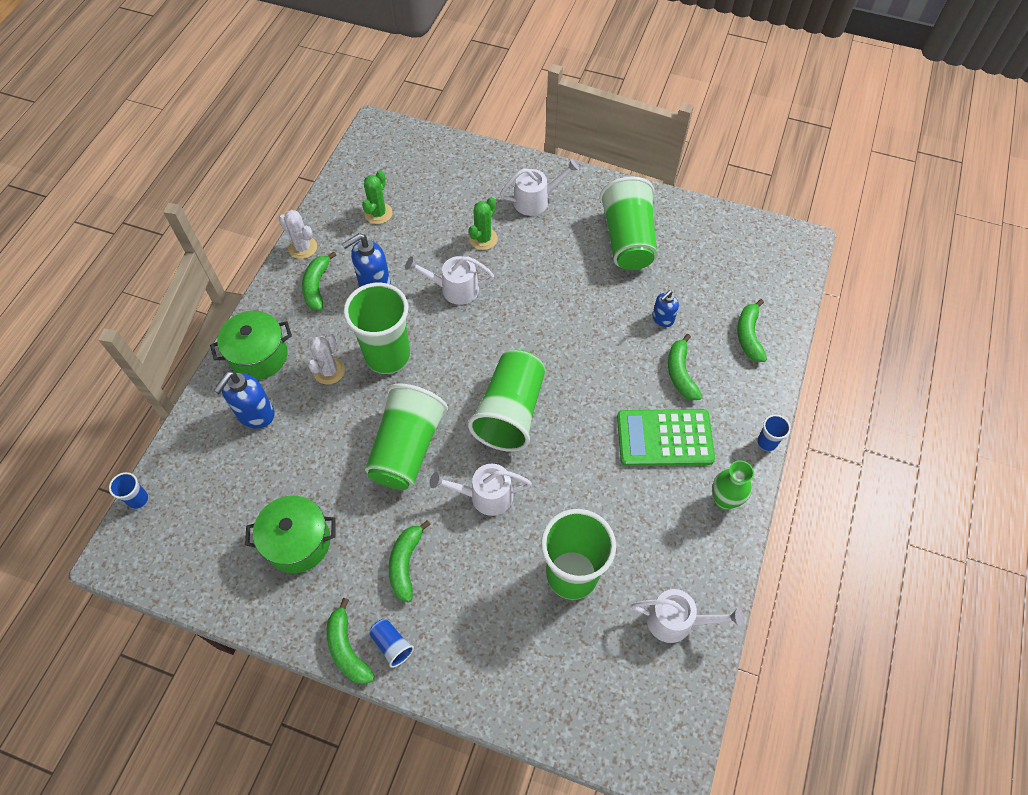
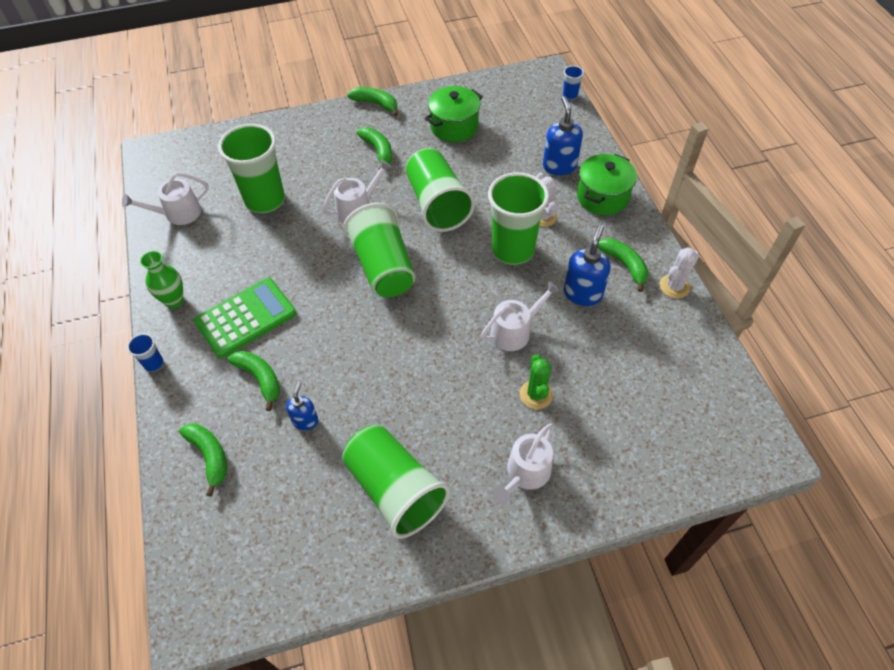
camera: 145 degrees right, 5 degrees down
(303, 248) = (674, 286): white cactus -> white cactus turned 45 degrees counterclockwise
(378, 213) = (653, 357): green cactus -> none
(392, 645) = (352, 117): blue cup -> none

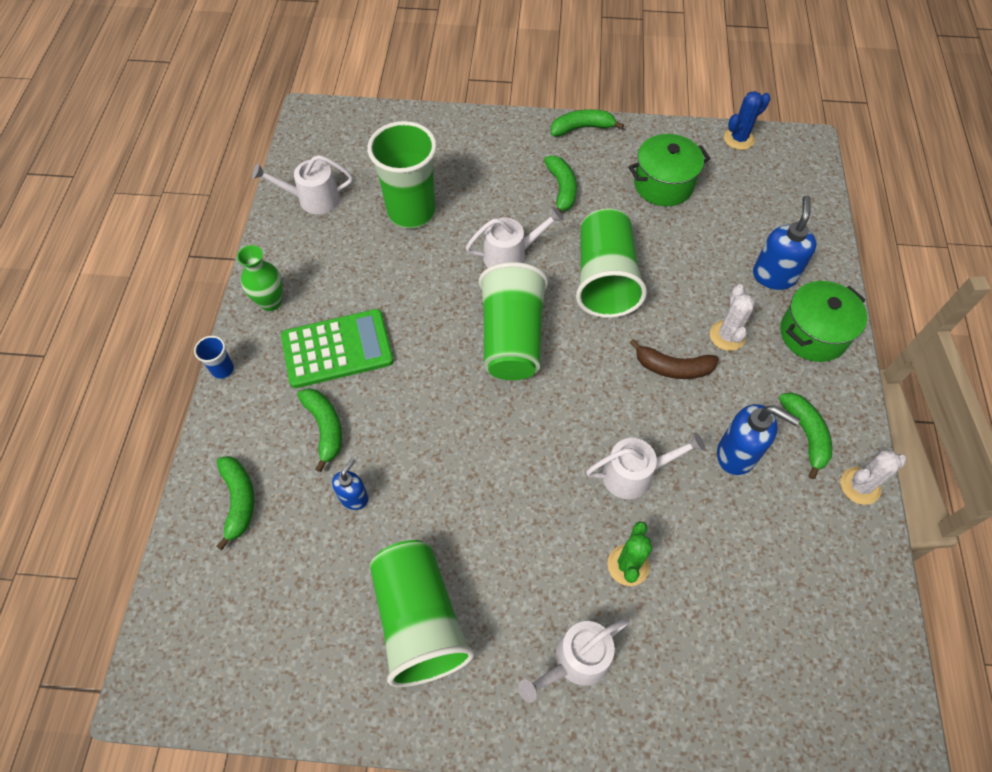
camera: 20 degrees right, 5 degrees up
(376, 104) = (582, 128): green banana -> green banana turned 60 degrees counterclockwise
(496, 81) = (739, 139): none -> blue cactus
(513, 250) = (673, 367): green cup -> brown banana
(570, 95) = (824, 185): blue cup -> none
(582, 293) = (737, 454): blue soap dispenser -> blue soap dispenser turned 75 degrees clockwise

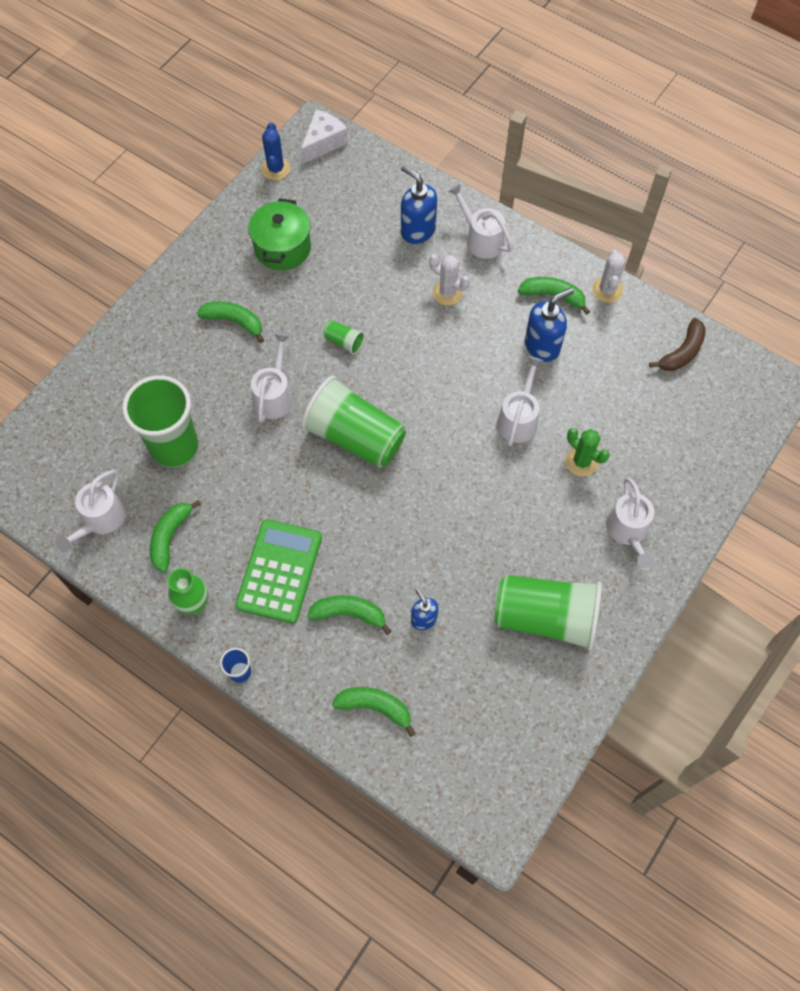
camera: 60 degrees left, 5 degrees up
(582, 128) = (179, 269): green banana -> green banana (170, 537)
(604, 279) = (344, 342): green cup -> green cup, size x0.42
(673, 367) = (451, 343): brown banana -> brown banana (682, 352)
(799, 157) = (323, 142): none -> white cheese
(813, 334) = (481, 239): green pot -> white watering can

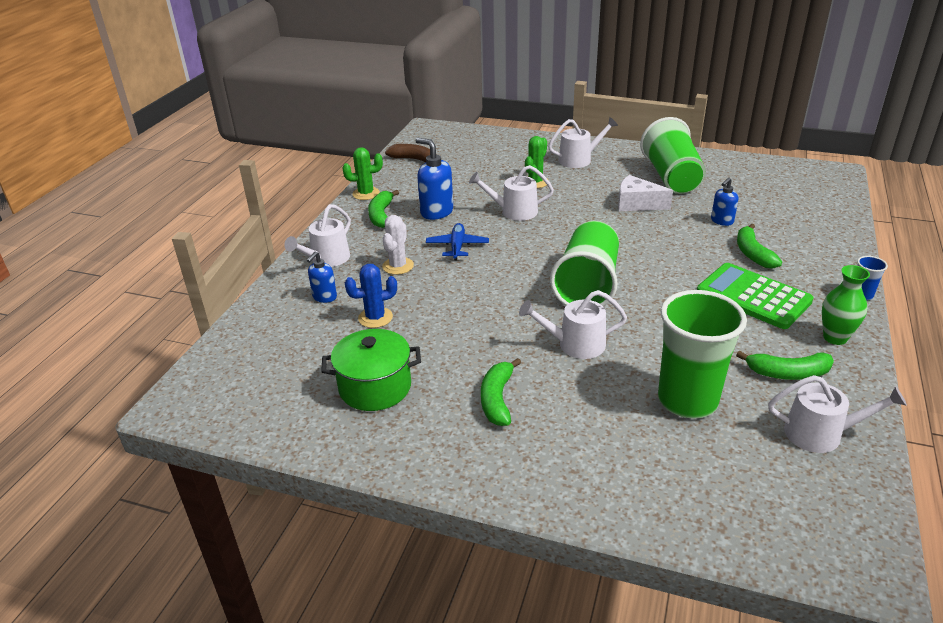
camera: 105 degrees left, 30 degrees down
(275, 169) = (246, 425): blue cactus -> blue cactus (375, 318)
(279, 571) = (753, 296): green calculator -> green calculator turned 45 degrees clockwise
(323, 142) = (197, 393): white cheese -> white cheese (637, 204)
(344, 342) = (485, 314): green cup -> none
(375, 707) = (811, 228): green banana -> none
(417, 230) = (324, 297): blue soap dispenser -> blue soap dispenser, size x0.61
(465, 348) = (457, 246): none -> blue plane
(607, 290) = (366, 194): white cactus -> green cactus

